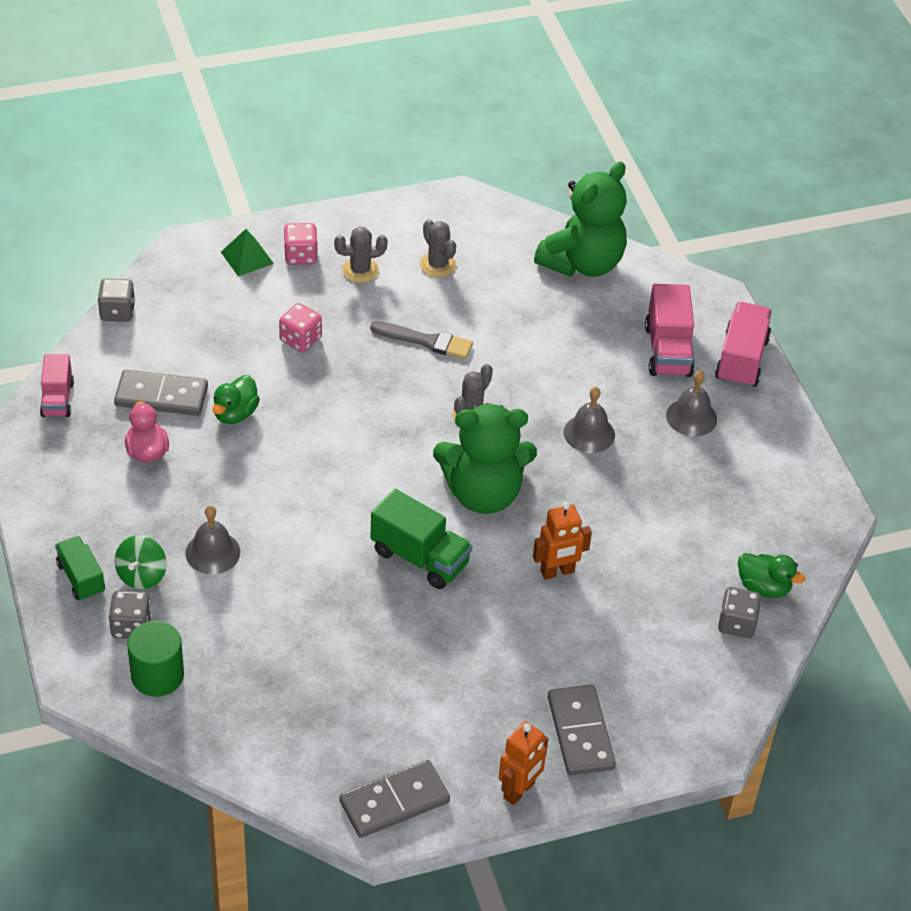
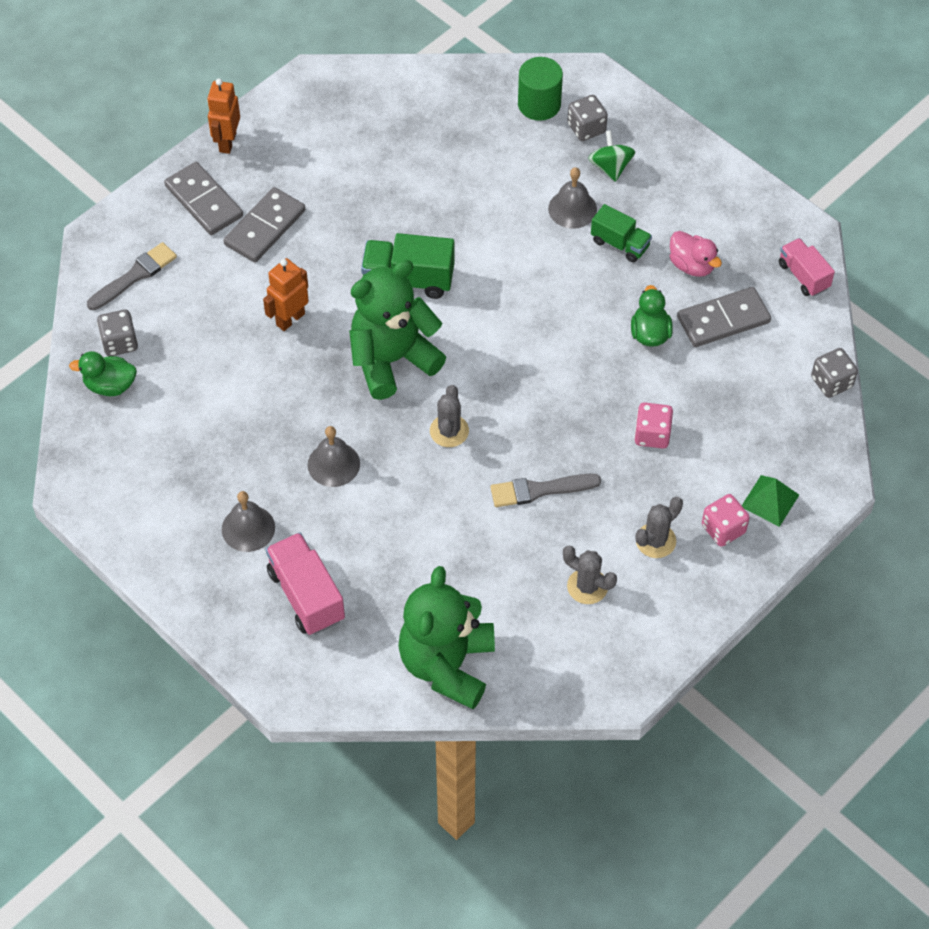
camera: 155 degrees right, 10 degrees up
(81, 578) = (652, 145): green truck -> green truck (620, 244)
(394, 801) = (312, 97): grey domino -> grey domino (265, 228)
(692, 684) = (135, 276): none -> grey brush
(741, 360) = (229, 621): pink truck -> none

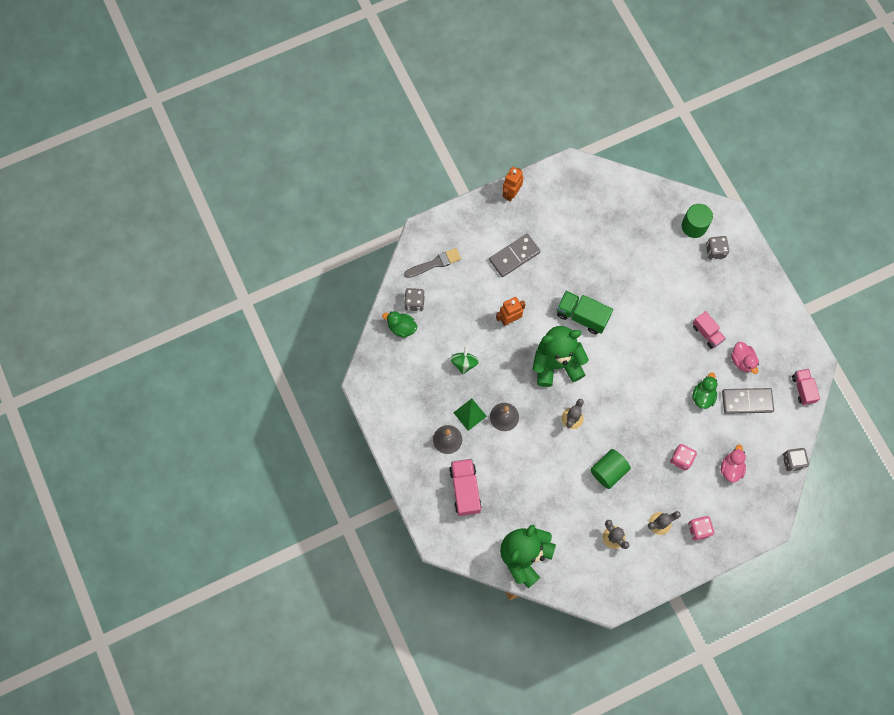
camera: 20 degrees right, 15 degrees up
(204, 201) = (486, 228): grey domino -> none
(539, 490) = (608, 471): grey brush -> green cylinder
(572, 209) = (688, 301): grey bell -> none
(610, 167) = (719, 281): green spinning top -> green spinning top (464, 363)
(620, 244) = (707, 333): green truck -> pink truck
(738, 422) = (731, 468): none -> pink duck
(770, 500) = (730, 521): green pyramid -> green pyramid (470, 414)

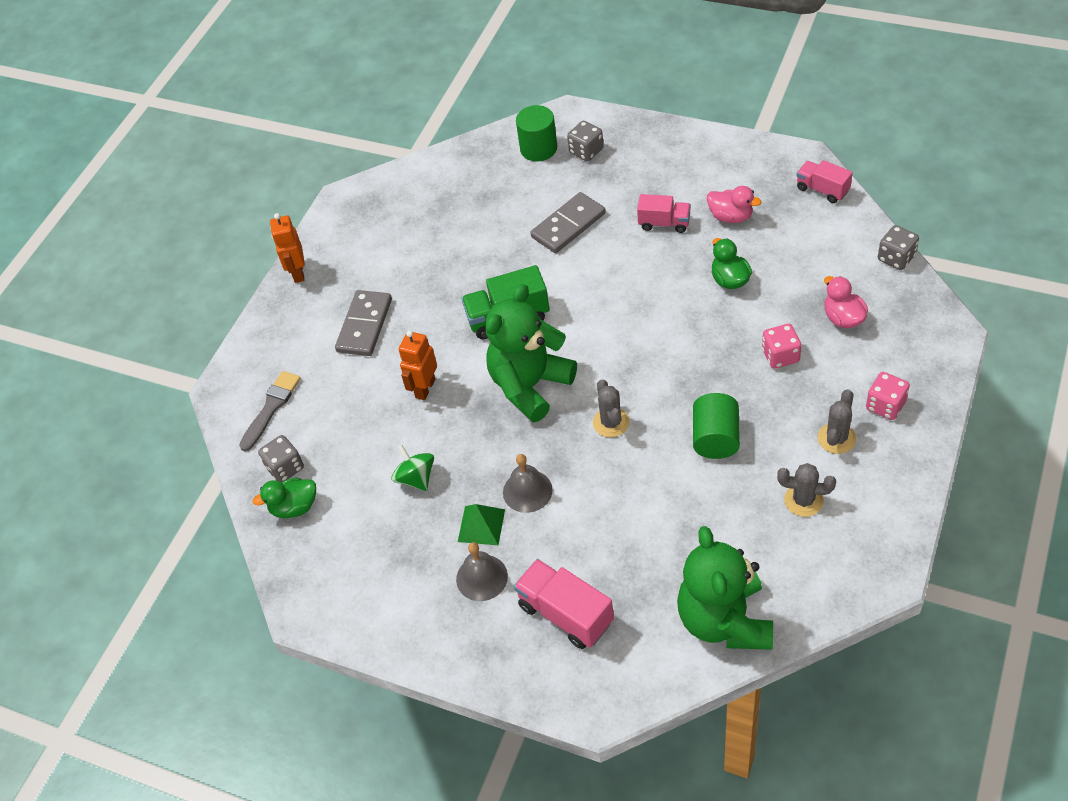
camera: 35 degrees left, 20 degrees down
(747, 401) = (781, 246): grey domino -> grey domino (568, 225)

